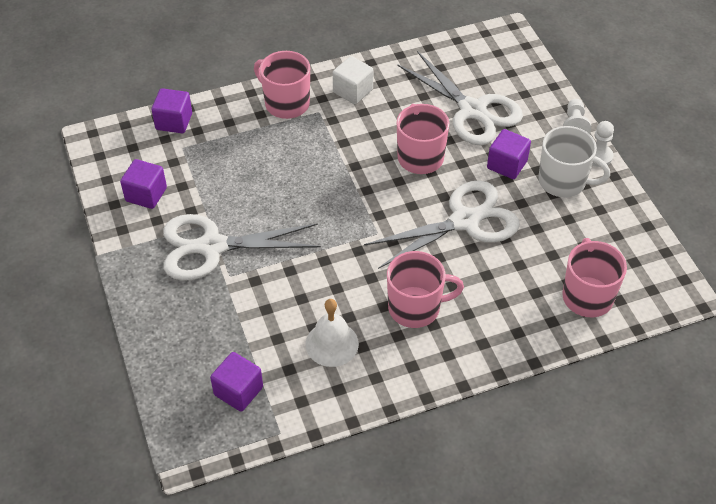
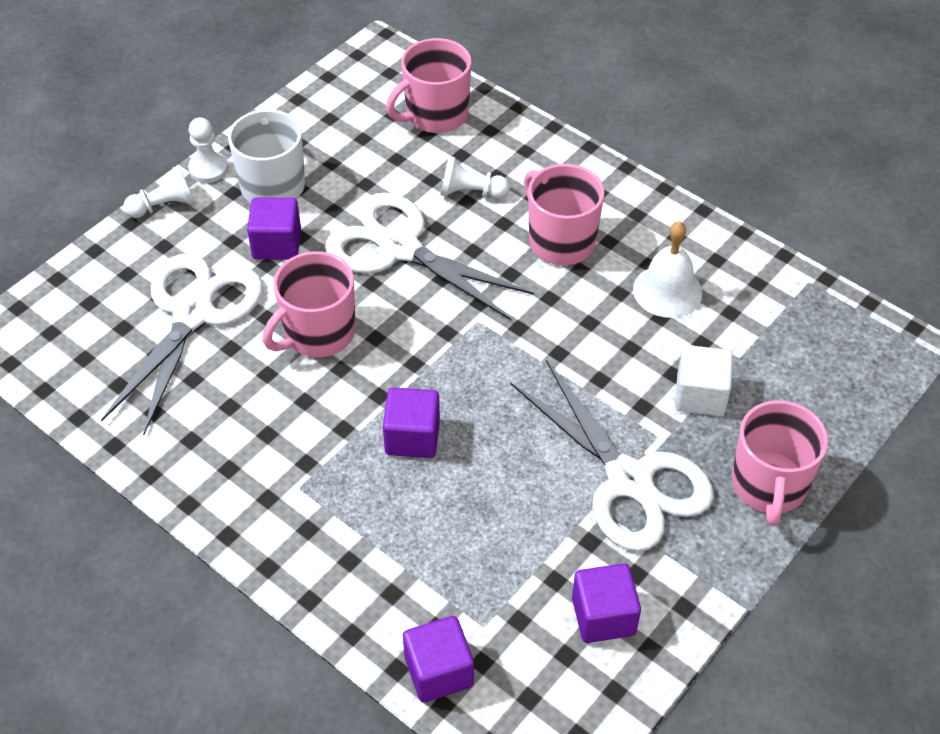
camera: 120 degrees left, 0 degrees up
(238, 391) = (796, 342): purple cube -> purple cube (412, 437)
(286, 103) = (306, 538): pink mug -> pink mug (768, 486)
(353, 91) = (230, 466): white cube -> white cube (700, 395)
(493, 280) = (470, 192): none -> white pawn

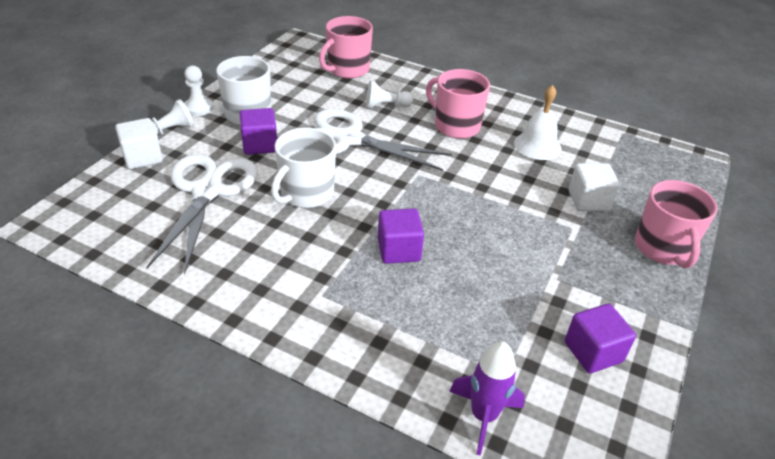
camera: 15 degrees left, 10 degrees down
(121, 248) = (142, 157): none -> white cube
(318, 333) = (306, 193): pink mug -> white mug
(439, 671) = (483, 416): purple cube -> purple rocket
(629, 480) = (566, 257): white scissors -> none

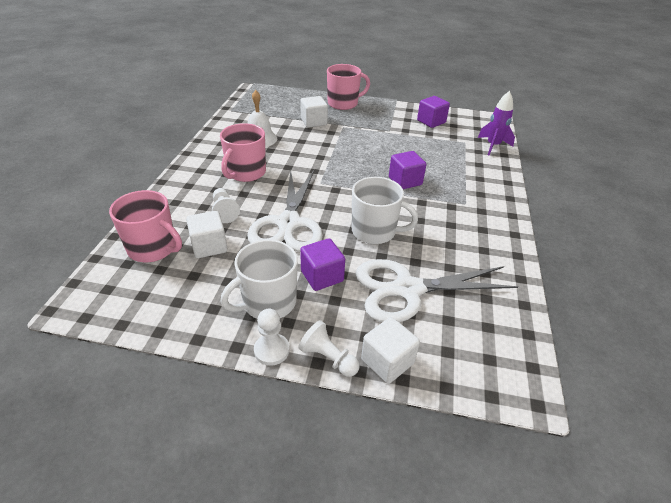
camera: 105 degrees left, 0 degrees up
(336, 94) = (209, 246): none -> white cube

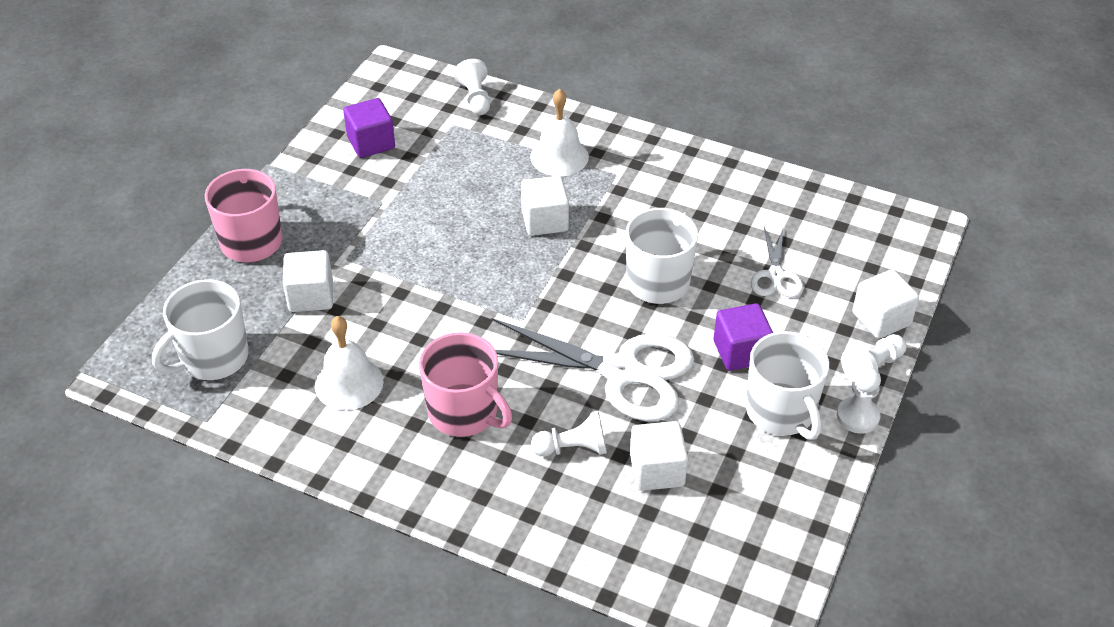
camera: 75 degrees left, 5 degrees up
(153, 248) = (649, 541): pink mug -> none
(267, 106) = (213, 358): none -> white mug
(405, 181) = (544, 221): purple cube -> white cube
(408, 289) = (776, 275): white scissors -> white scissors, size x0.50
(465, 180) = (559, 156): none -> white bell
(493, 146) = (475, 98): purple rocket -> white pawn

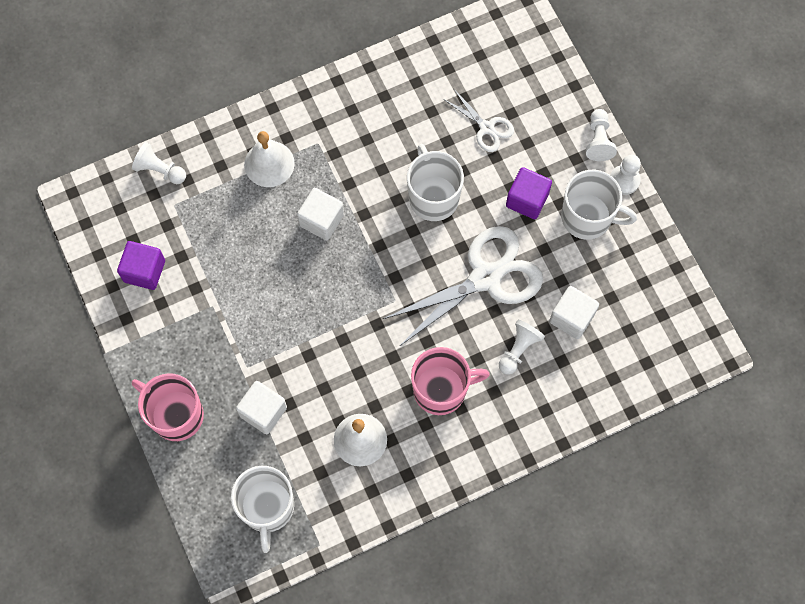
camera: 50 degrees left, 25 degrees up
(881, 319) = (569, 102): white cube -> none

